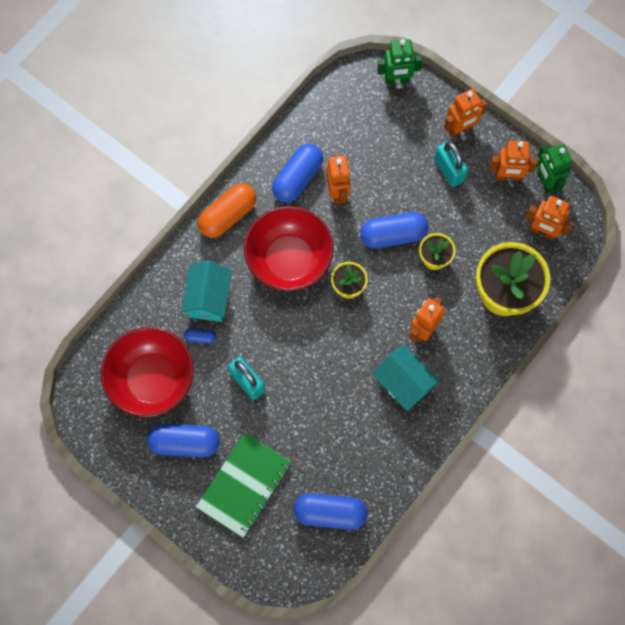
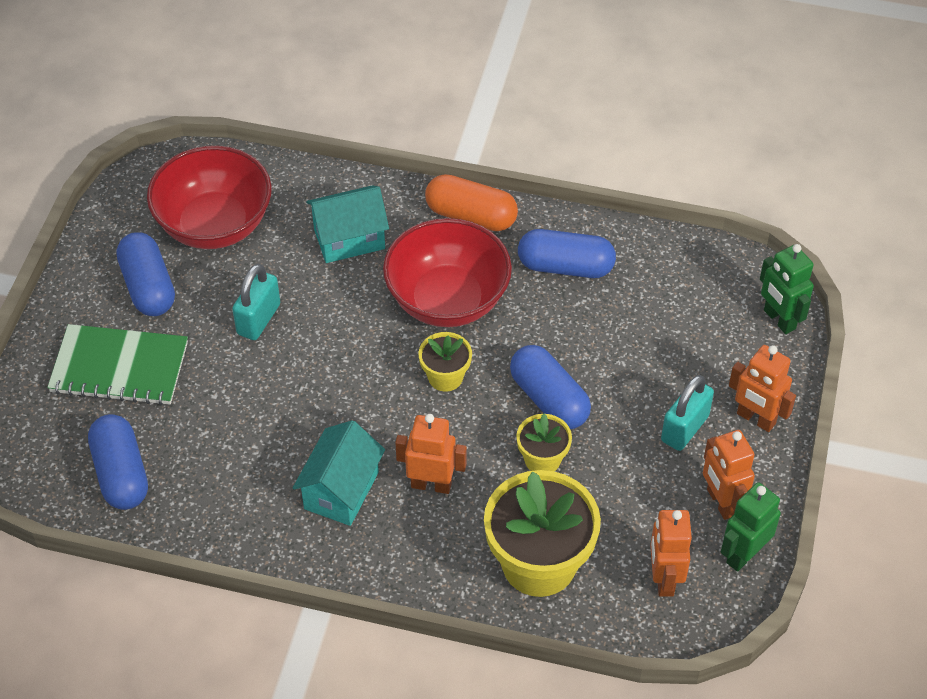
camera: 65 degrees right, 20 degrees down
(200, 337) = (293, 250): blue capsule -> none
(338, 192) = (573, 316): orange robot -> none

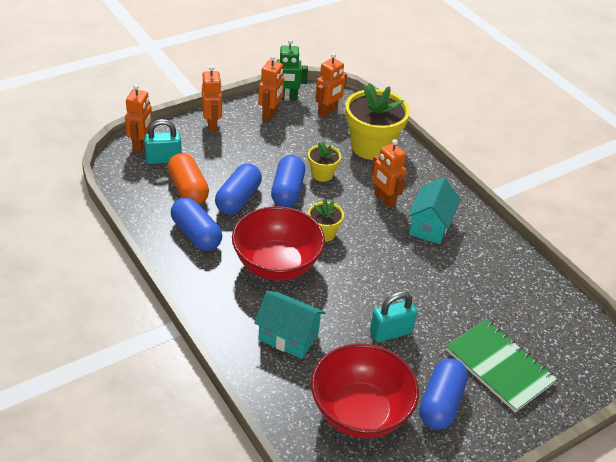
camera: 140 degrees left, 10 degrees down
(121, 473) = (540, 310): blue capsule -> blue capsule (238, 199)
(341, 490) = (430, 226): turquoise house -> turquoise house turned 45 degrees counterclockwise
(471, 216) = (205, 295): orange capsule -> orange capsule (188, 189)
(684, 428) = (246, 142): turquoise padlock -> turquoise padlock (163, 159)
(779, 320) = (141, 145): green robot -> orange robot

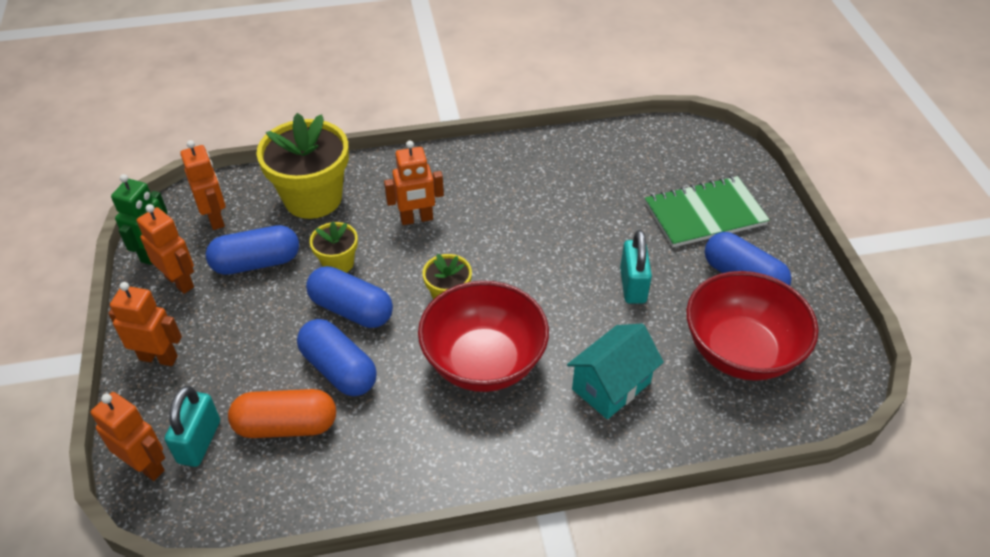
camera: 65 degrees left, 5 degrees up
(196, 234) = (387, 439): blue capsule -> blue capsule (256, 263)
(430, 226) = (480, 194): turquoise house -> none

